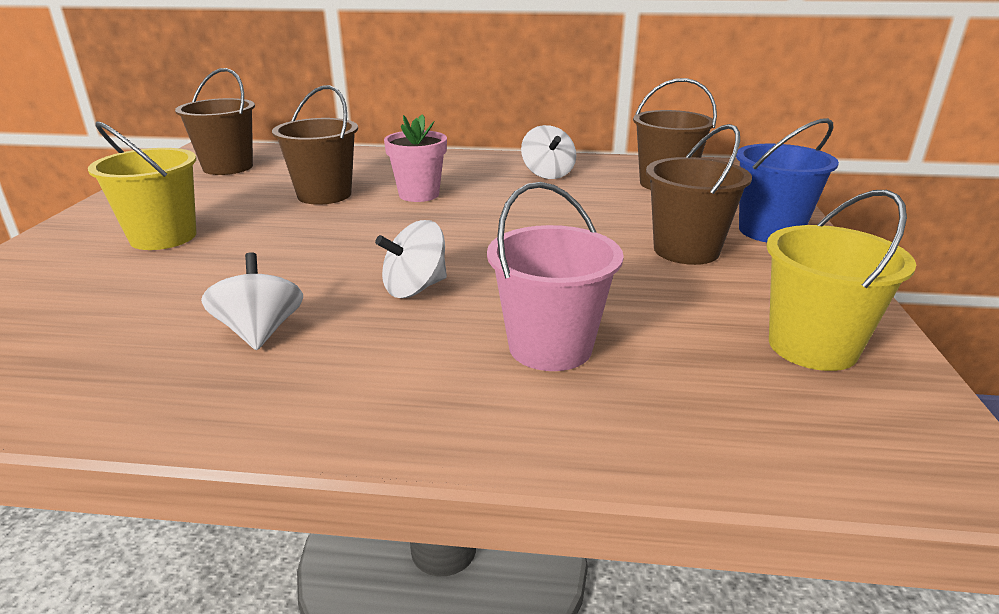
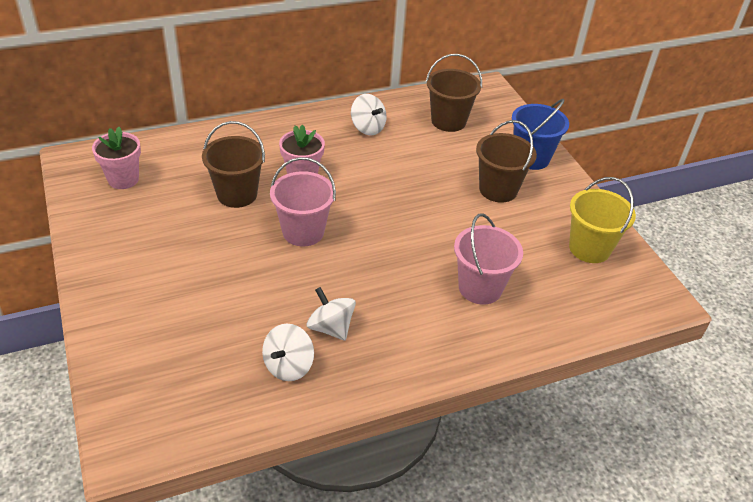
camera: 30 degrees left, 15 degrees up
(163, 237) = (176, 272): yellow bucket -> none
(228, 167) = (123, 179): brown bucket -> pink flower pot
(357, 236) = (303, 232): none -> pink bucket
(415, 288) = (380, 267): white spinning top -> white spinning top (288, 366)

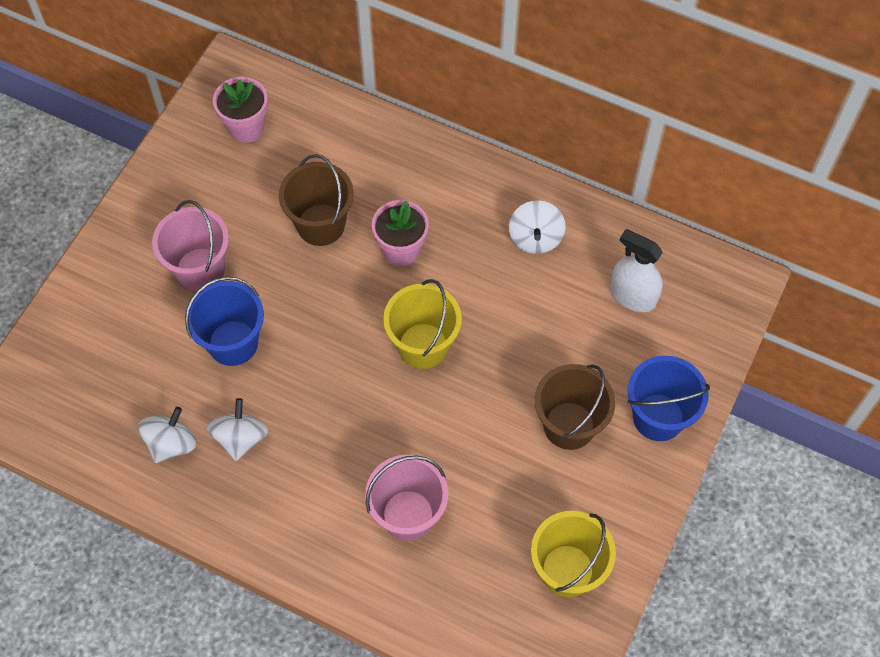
camera: 50 degrees right, 20 degrees up
(258, 284) = (233, 343): none -> blue bucket
(288, 366) = (171, 443): white spinning top -> white spinning top turned 135 degrees clockwise
(303, 232) = (329, 317): pink bucket -> pink bucket (200, 269)
(375, 208) = (423, 346): none -> yellow bucket
(448, 121) = (632, 296): brown bucket -> white spray bottle

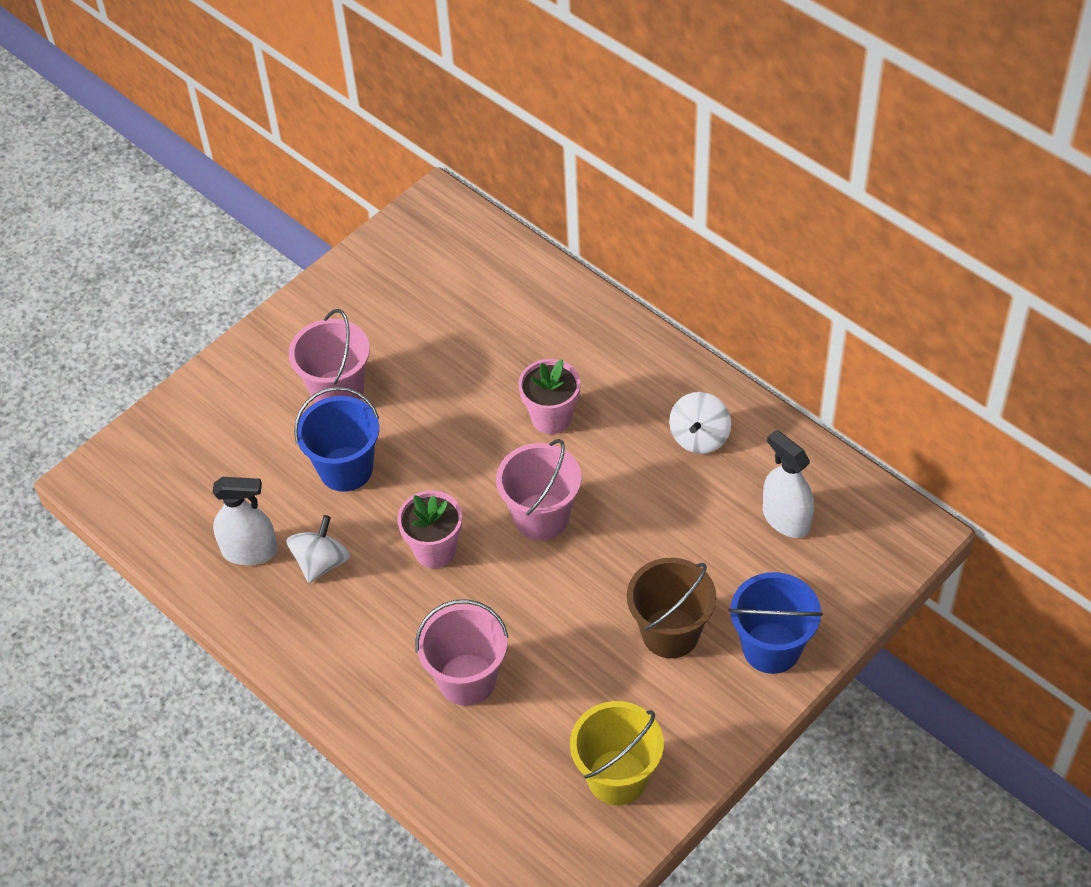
camera: 20 degrees right, 10 degrees down
(171, 443) = (250, 551): white spinning top -> white spray bottle
(246, 127) = (432, 264): pink flower pot -> pink flower pot (435, 550)
(321, 225) = (476, 374): brown bucket -> none
(423, 346) = (541, 517): yellow bucket -> pink bucket

